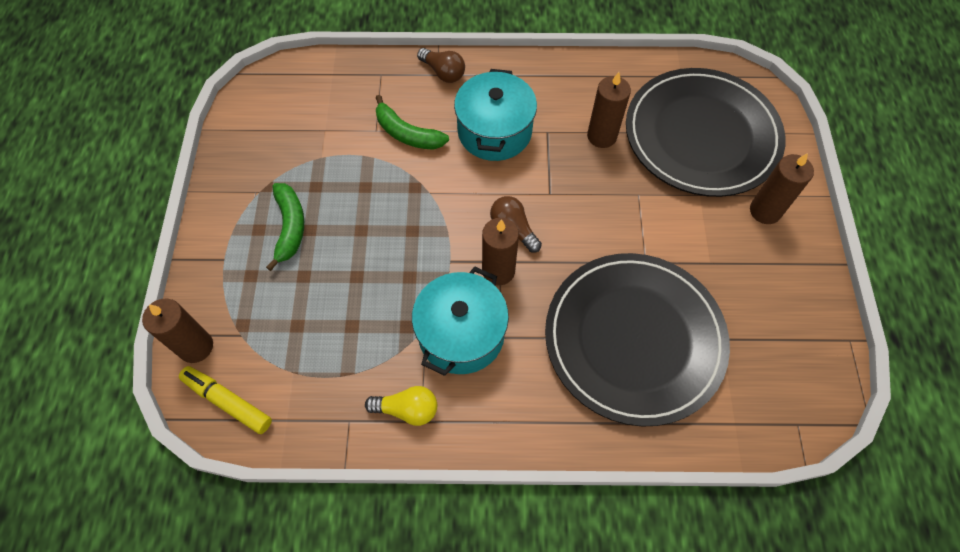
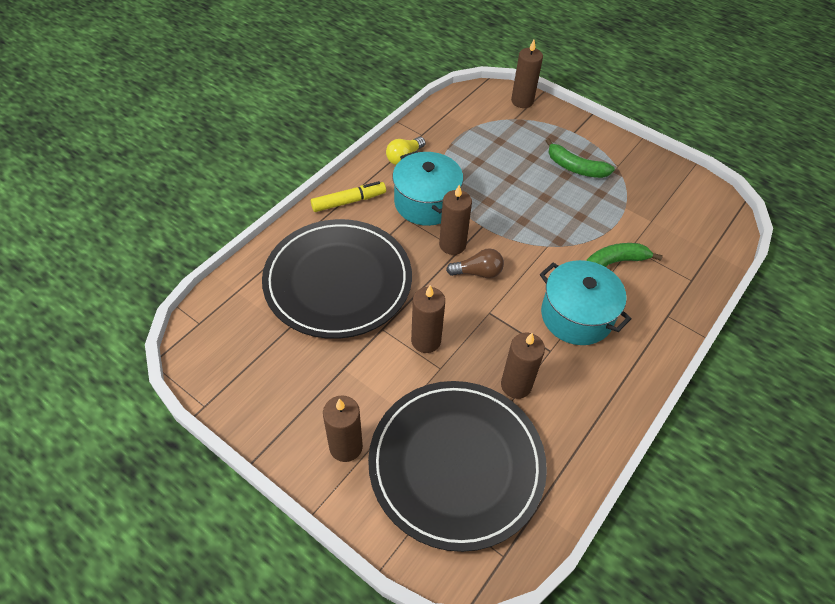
camera: 125 degrees right, 10 degrees down
(228, 402) = (477, 99): yellow marker -> yellow marker (349, 201)
(443, 72) = (667, 321): brown light bulb -> none
(624, 221) = (426, 340): none -> brown candle

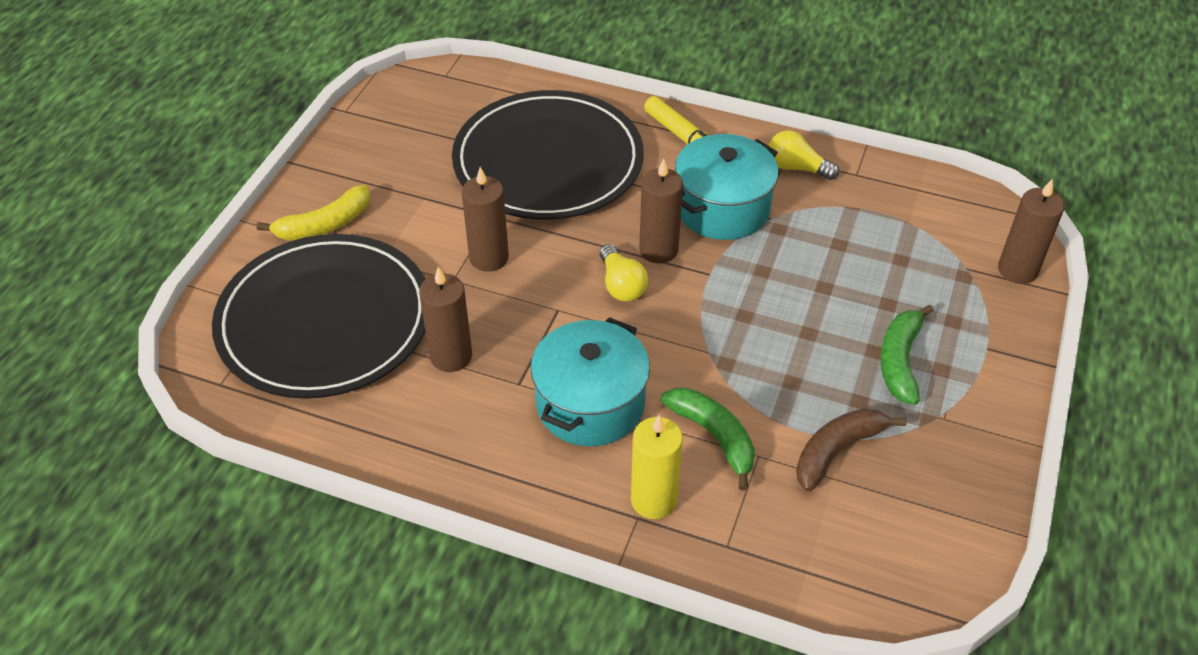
camera: 75 degrees right, 5 degrees down
(346, 446) = (324, 225): brown candle -> yellow banana
(478, 272) = (621, 285): brown light bulb -> yellow light bulb
(633, 213) = (837, 451): none -> brown banana
(656, 304) = (653, 500): none -> yellow candle

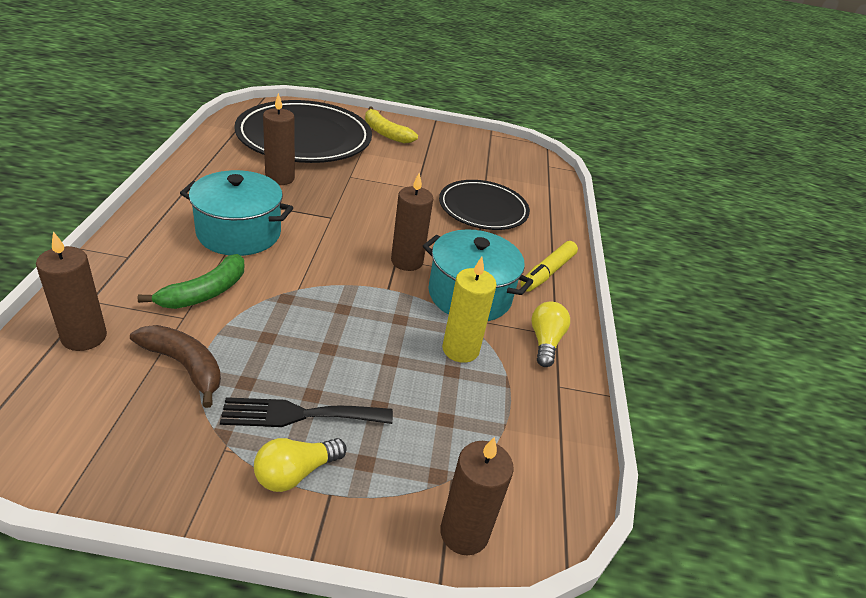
camera: 70 degrees right, 10 degrees down
(489, 258) = (374, 188): brown candle -> brown candle (84, 337)
(548, 161) = (483, 208): black plate -> black plate, size x0.62
(621, 285) = (363, 244): yellow light bulb -> yellow light bulb (296, 473)
(653, 500) = (143, 263): yellow candle -> yellow candle (460, 349)
(899, 361) = (301, 414): green banana -> black fork

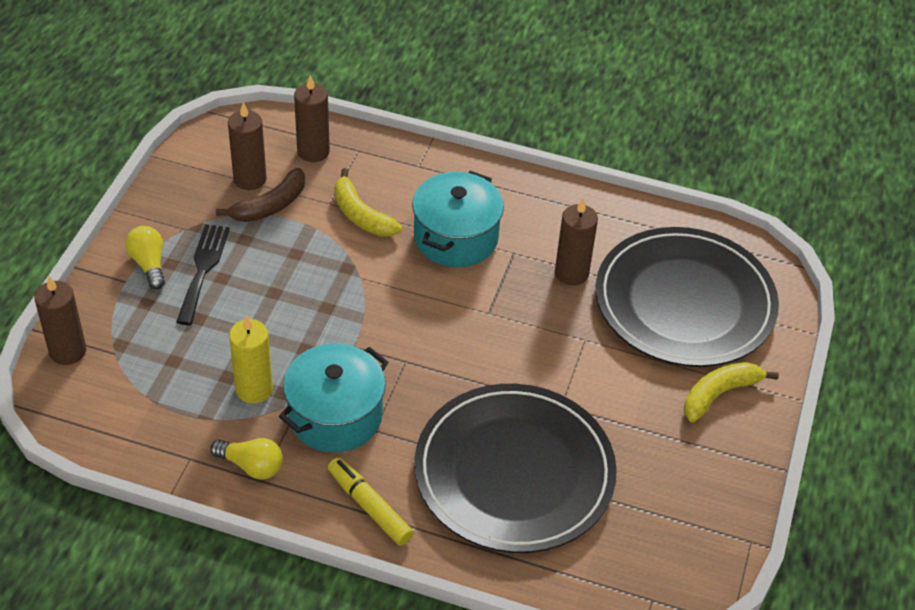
camera: 105 degrees right, 10 degrees up
(205, 292) = (361, 215): green banana -> yellow banana
(407, 261) = (399, 369): brown candle -> brown candle (250, 179)
(483, 208) = (514, 472): black plate -> black plate, size x1.61

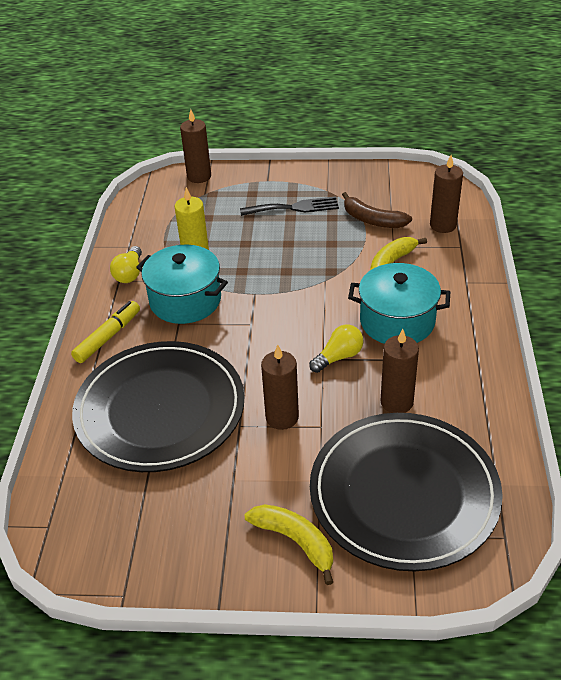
camera: 80 degrees right, 5 degrees down
(149, 264) = (287, 185): yellow light bulb -> yellow light bulb (338, 357)
(250, 179) = (393, 204): brown candle -> brown candle (282, 417)

